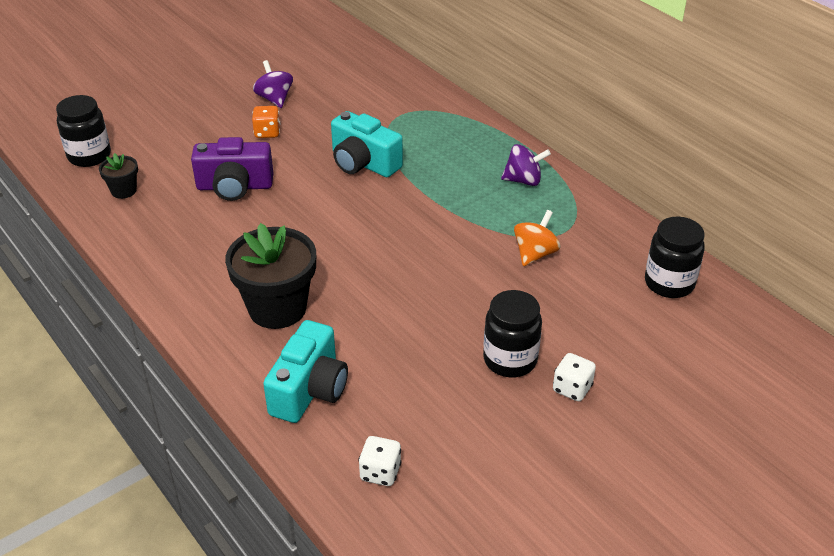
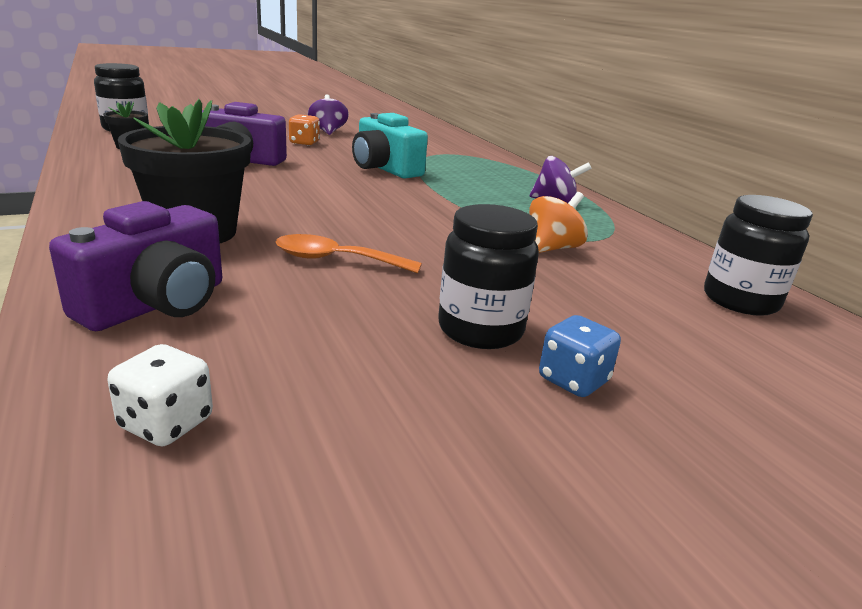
camera: 10 degrees right, 15 degrees down
(309, 390) = (157, 304): turquoise camera -> purple camera
(391, 313) = (336, 260): none -> orange spoon
(572, 388) = (573, 380): white dice -> blue dice

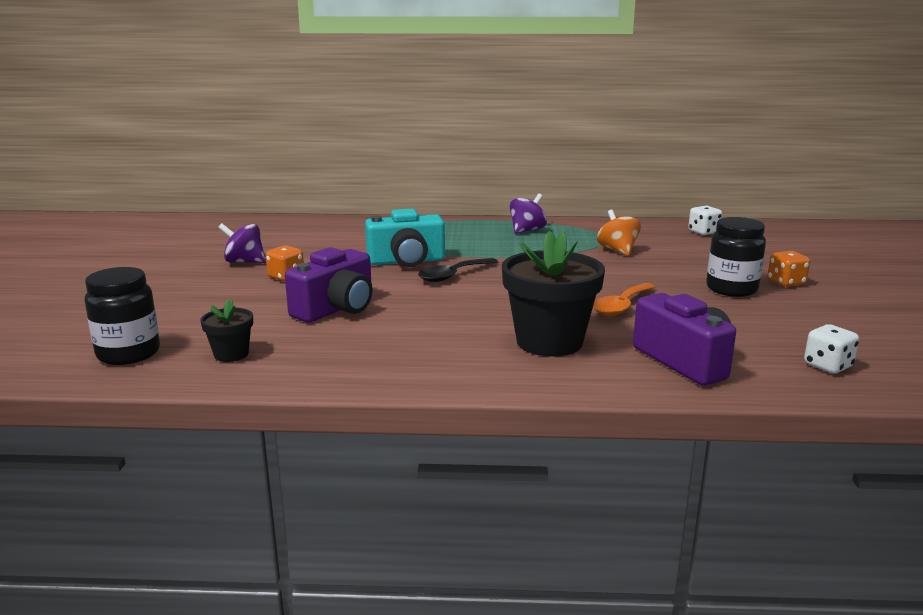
camera: 60 degrees left, 5 degrees down
(363, 185) = (453, 275): none -> black spoon
(573, 380) = (786, 282): blue dice -> orange dice
(740, 301) = (703, 232): black jar -> white dice

